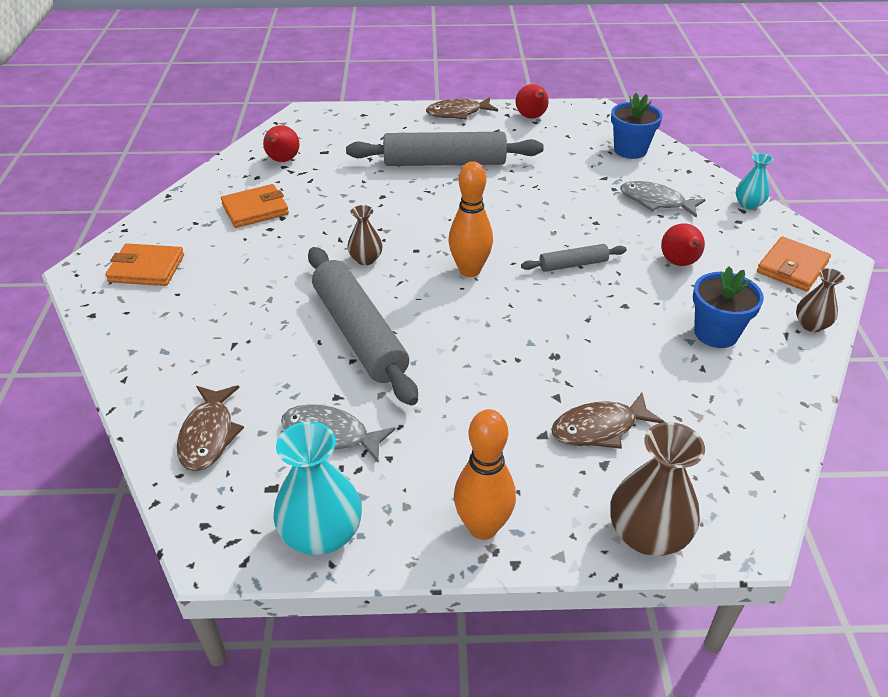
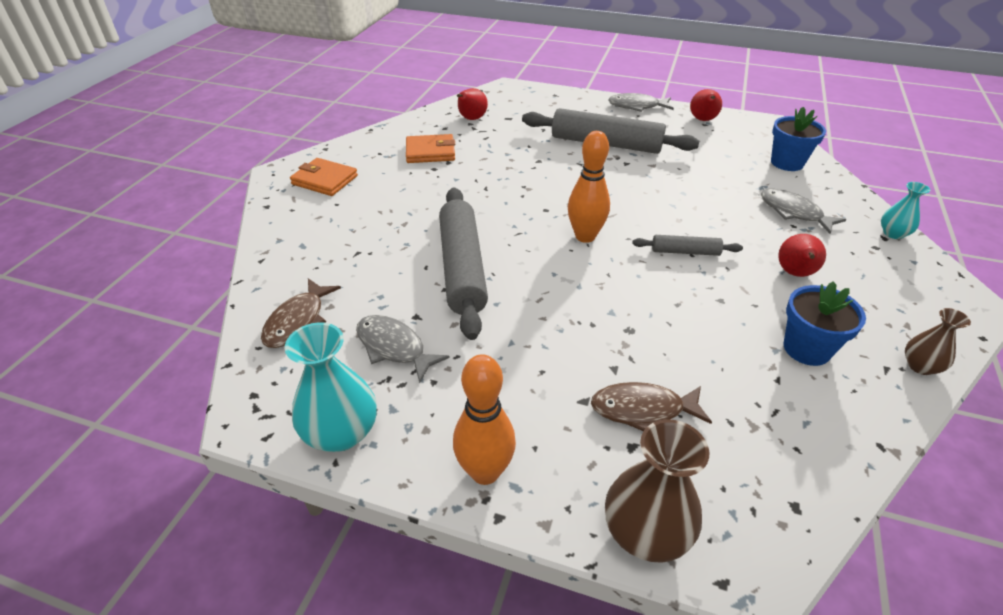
camera: 20 degrees right, 0 degrees up
(366, 259) = (499, 208): brown vase -> none
(458, 113) = (637, 106): brown fish -> grey fish
(792, 267) = (919, 303): orange wallet -> none

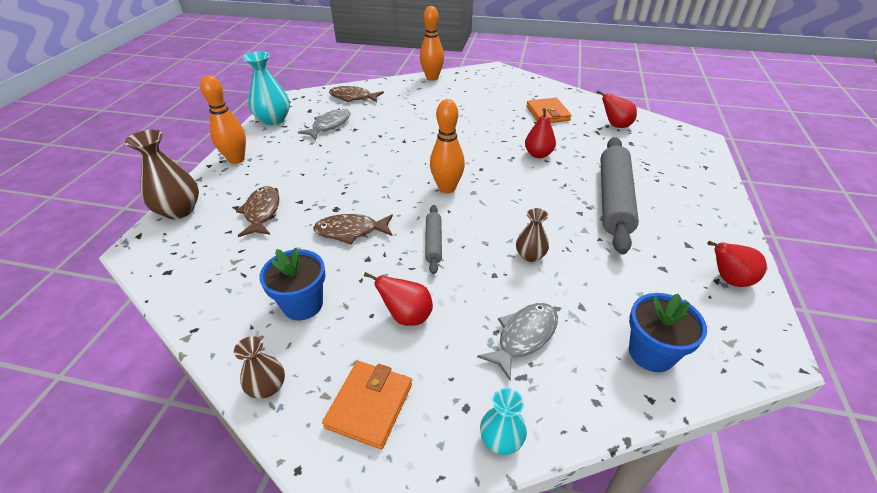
camera: 85 degrees right, 0 degrees up
(272, 230) = (432, 78): none -> orange bowling pin
(325, 180) = (491, 83): orange wallet -> orange wallet (369, 405)
(462, 268) = (401, 139): grey rolling pin -> none
(521, 170) = (538, 154): none -> red pear
(637, 106) = (724, 223): grey fish -> none
(674, 314) = (351, 231): none -> brown fish
(693, 197) = (530, 255): none -> brown vase

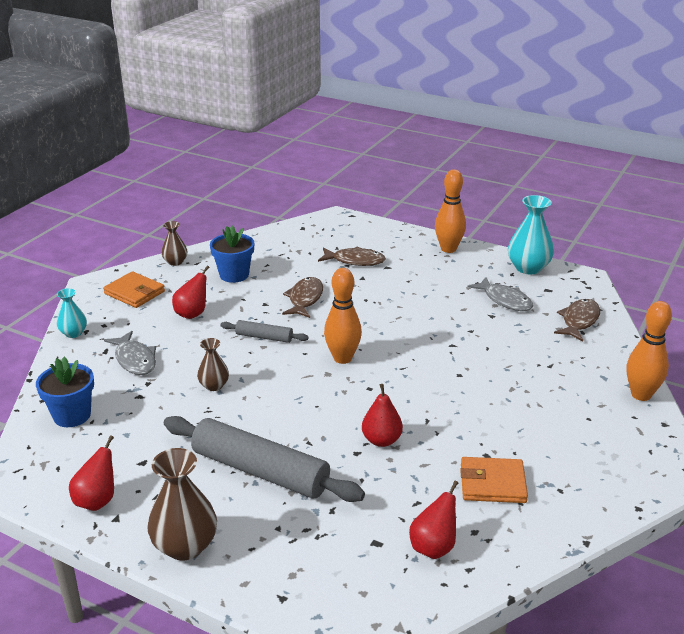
camera: 105 degrees right, 10 degrees down
(179, 210) = (377, 228): brown vase -> brown vase (185, 546)

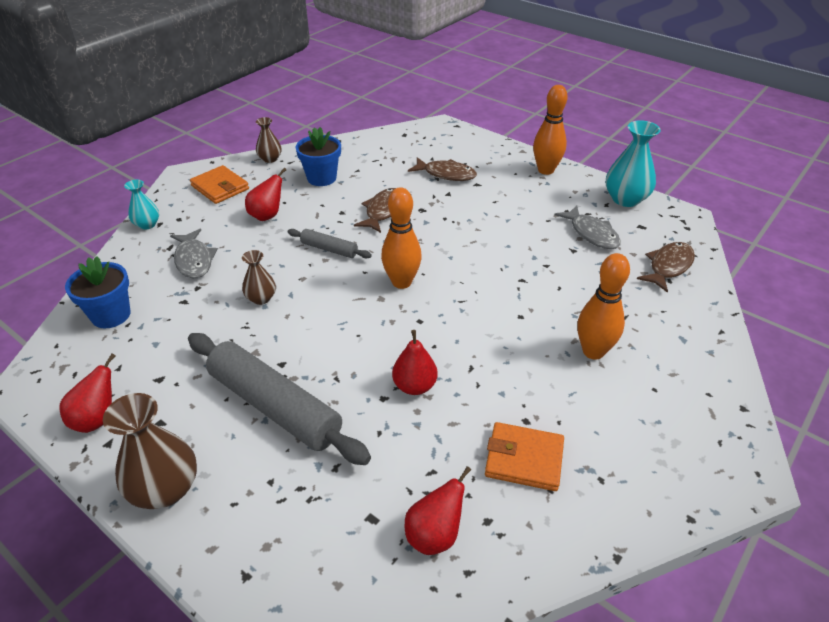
camera: 10 degrees right, 10 degrees up
(641, 395) = (722, 366): orange bowling pin -> orange bowling pin (593, 351)

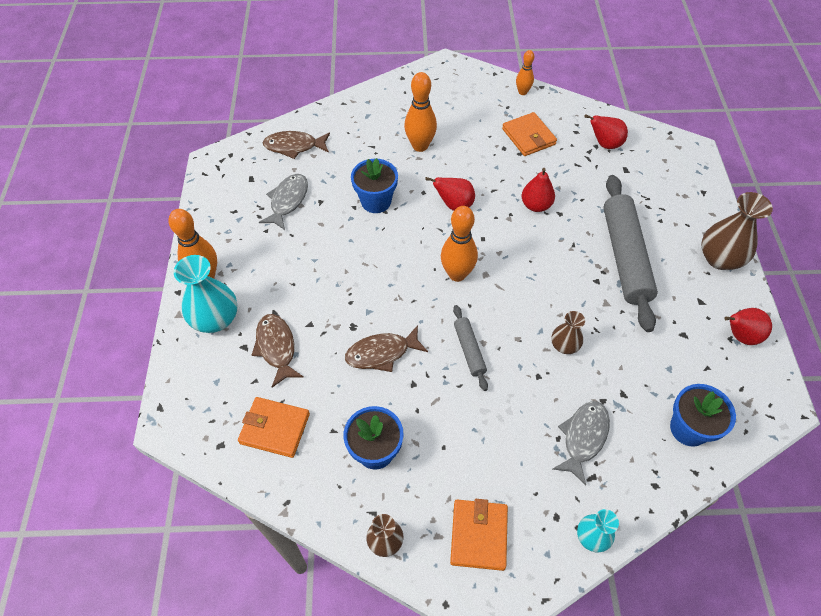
camera: 130 degrees left, 15 degrees up
(267, 216) = (476, 440): red pear -> red pear (454, 205)
(388, 153) = (274, 428): none -> orange wallet
(539, 280) = (376, 201): none -> blue flower pot
(620, 521) = (522, 92): none -> orange bowling pin
(625, 199) = (215, 203): turquoise vase -> turquoise vase (215, 319)

